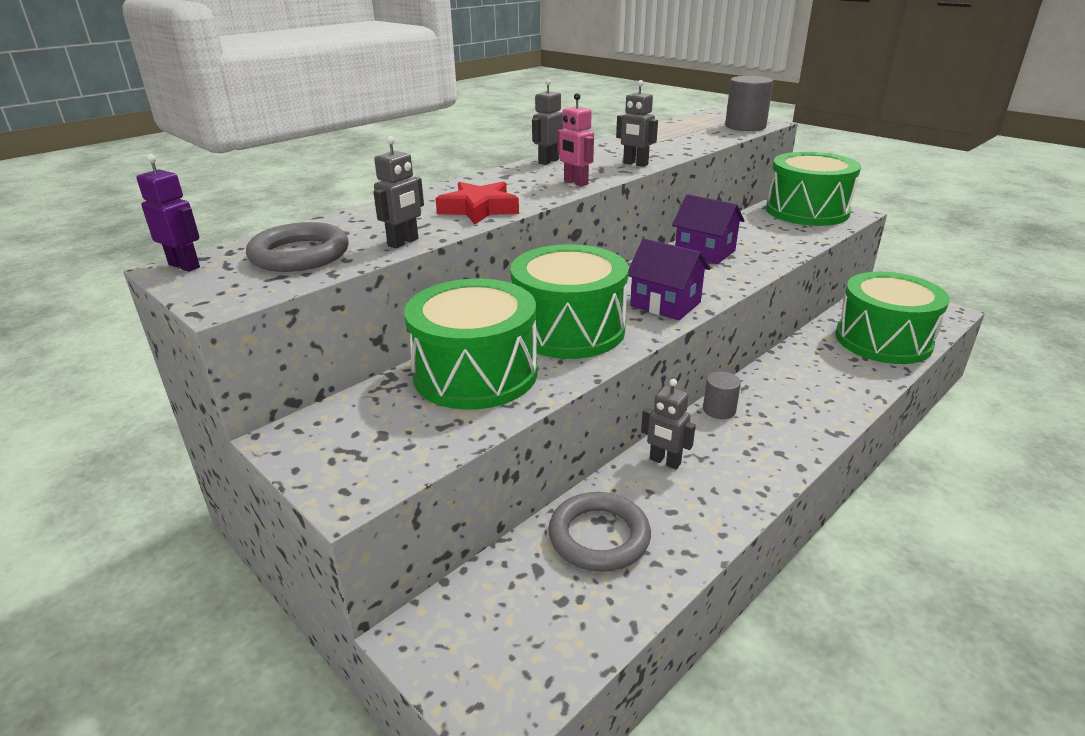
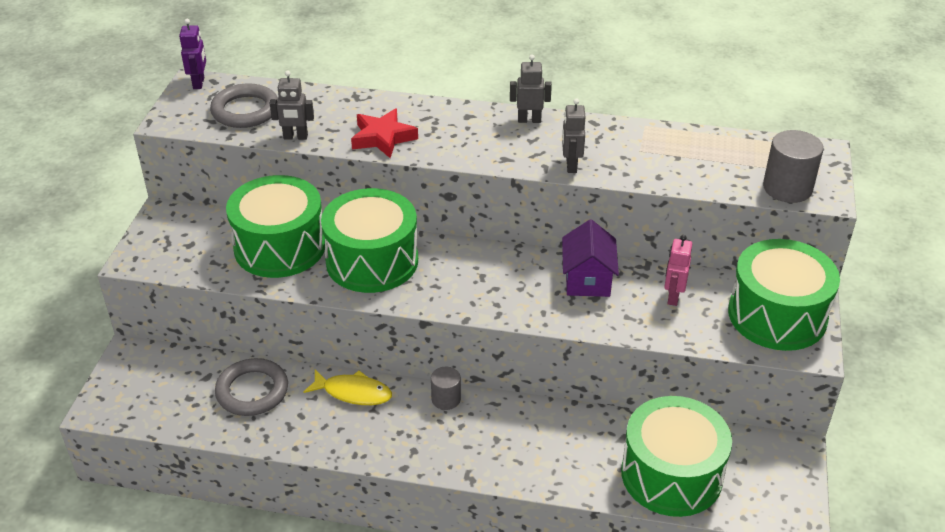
camera: 55 degrees right, 10 degrees up
(575, 183) = (486, 155): pink robot -> pink robot (673, 297)
(664, 462) = (353, 392): grey robot -> yellow fish
(665, 304) = (457, 292): purple house -> none

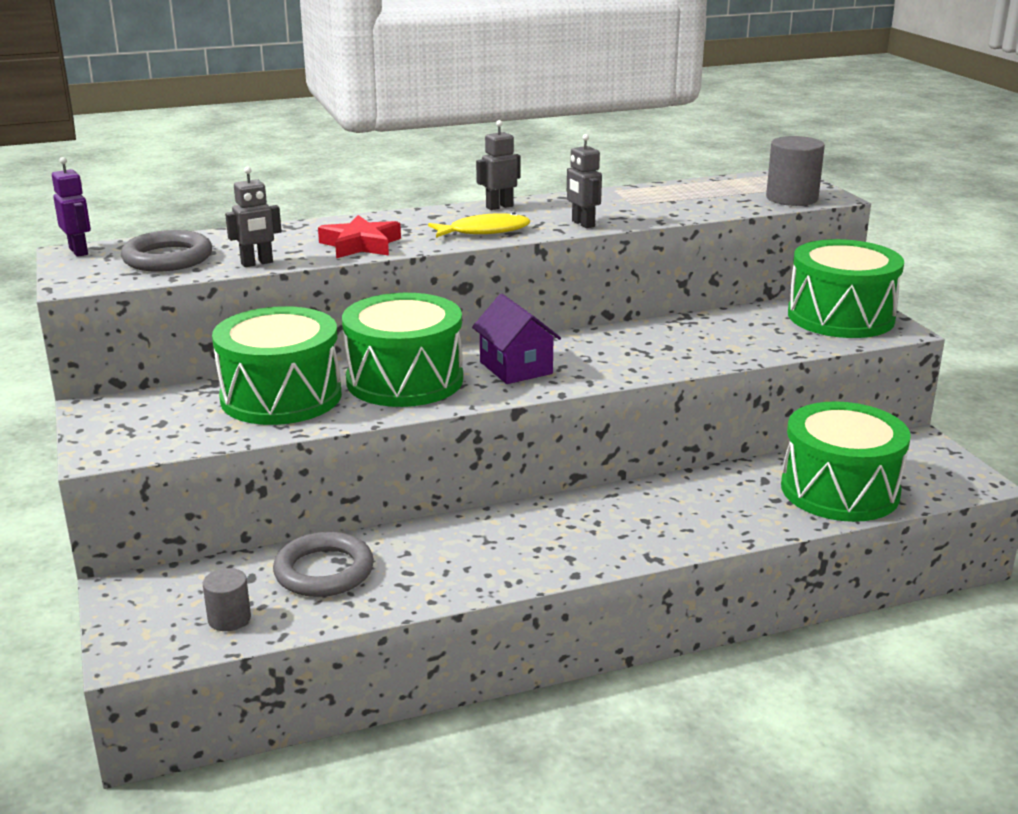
camera: 30 degrees left, 15 degrees down
(353, 392) = (448, 534): yellow fish -> yellow fish (484, 231)
(446, 399) = (557, 507): grey cylinder -> grey cylinder (229, 618)
(587, 279) = (645, 338): purple house -> purple house (515, 368)
(673, 297) = (738, 329): pink robot -> none

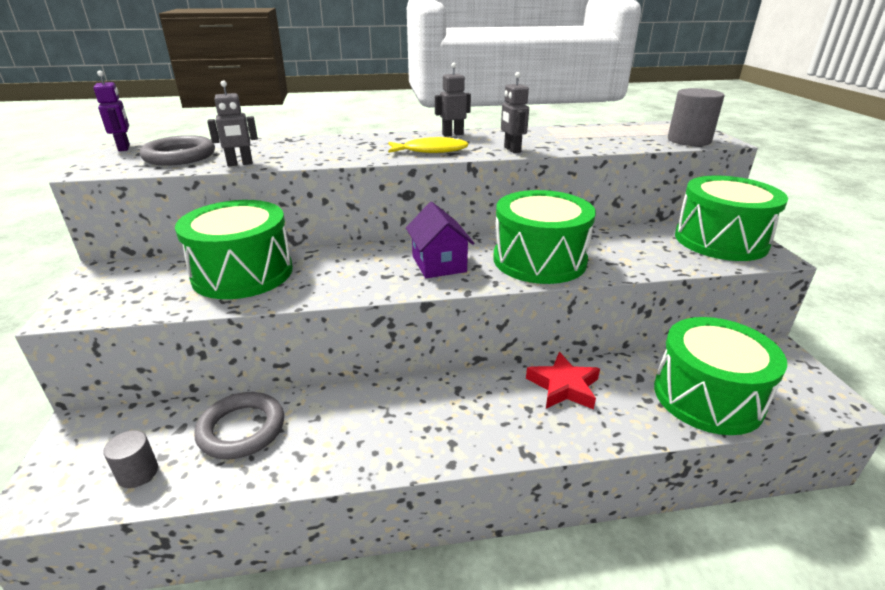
camera: 10 degrees right, 5 degrees up
(361, 245) = (329, 155): red star -> red star (564, 386)
(405, 380) = (346, 267): green drum -> green drum (539, 260)

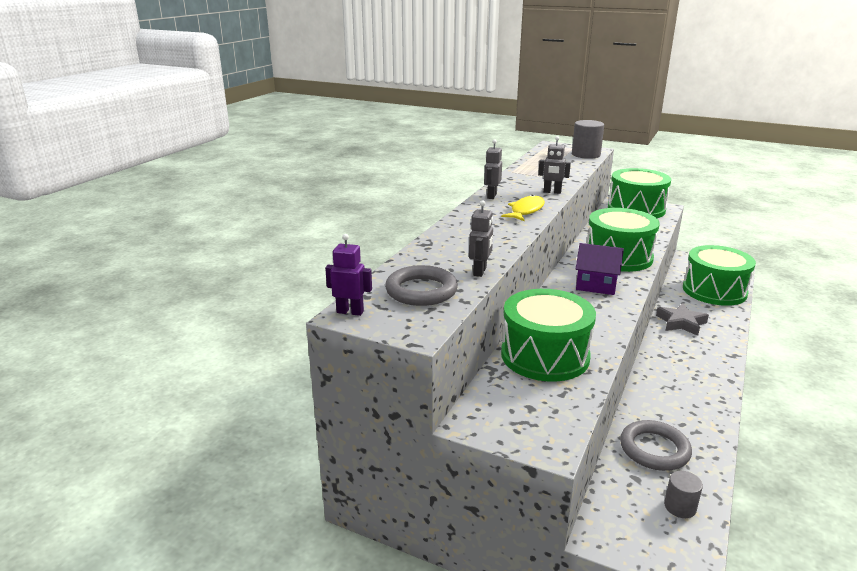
camera: 55 degrees left, 5 degrees down
(564, 386) = (681, 323): red star -> grey star

